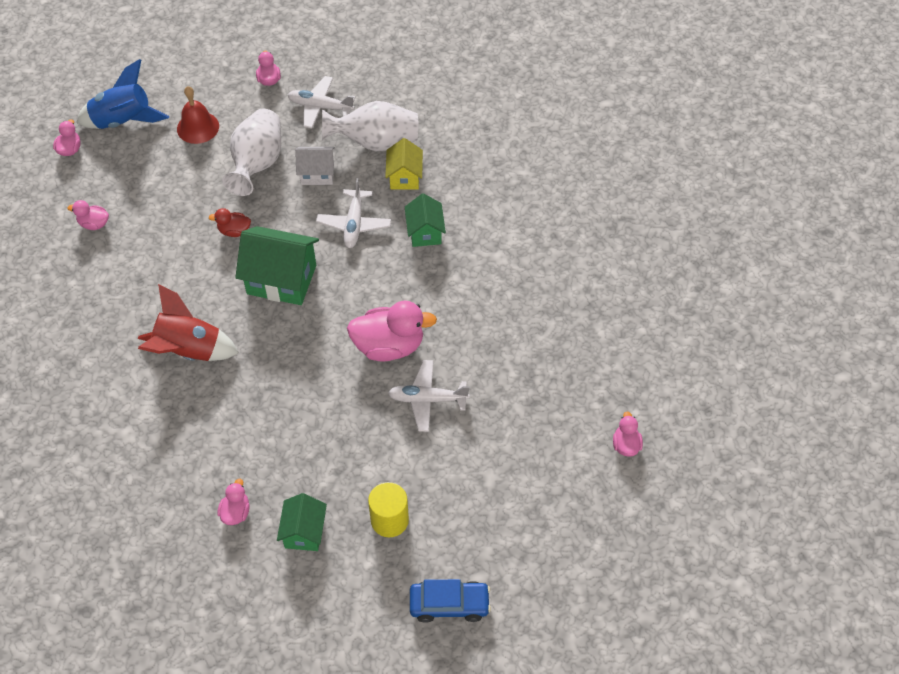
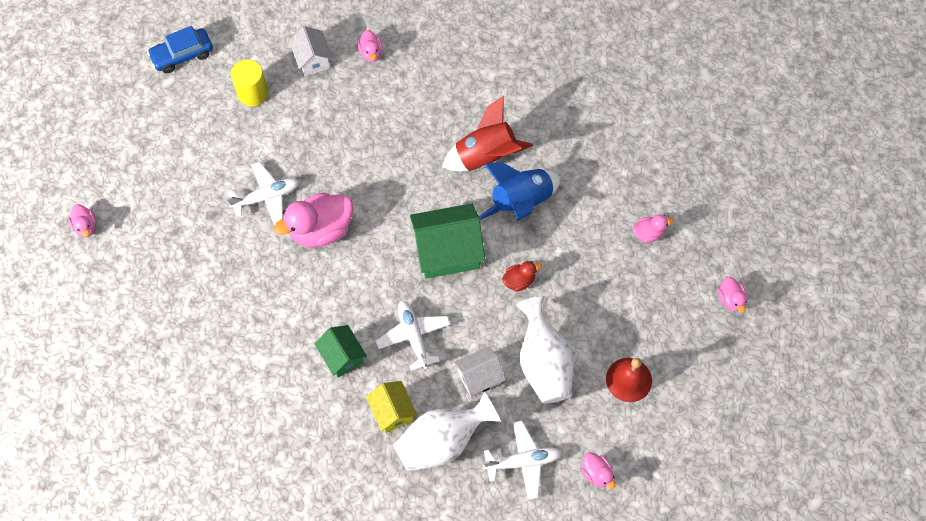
camera: 155 degrees right, 10 degrees up
(123, 121) = (705, 354): blue rocket -> blue rocket (521, 202)
(304, 532) = (312, 60): green house -> white house

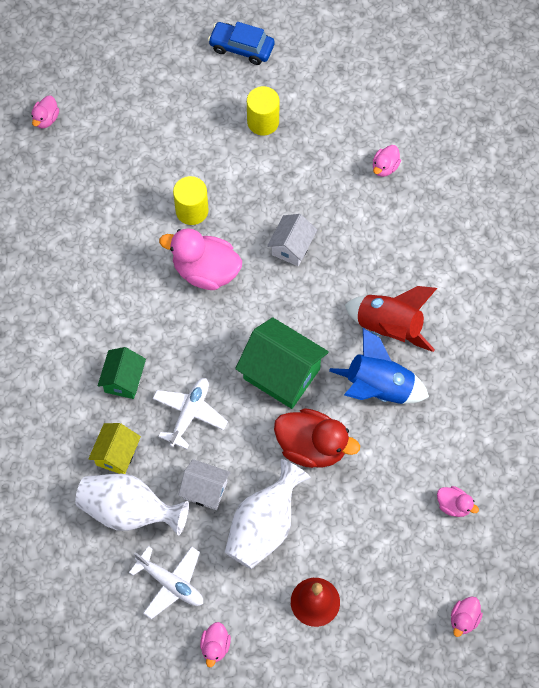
camera: 45 degrees right, 0 degrees up
(266, 197) = (192, 210): white plane -> yellow cylinder
(312, 60) = (334, 134): white house -> white house (292, 247)
(519, 281) = (312, 447): red duck -> red duck, size x2.01

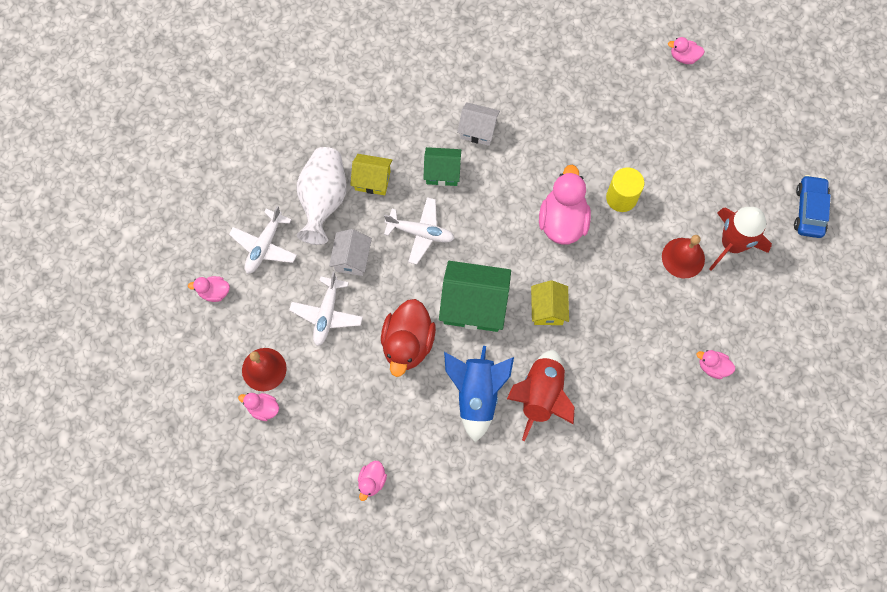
camera: 80 degrees right, 5 degrees up
(263, 122) = (732, 244): yellow cylinder -> red rocket
(264, 526) = (327, 314): white vase -> white plane
(268, 168) = (683, 258): none -> red bell
(281, 374) = (474, 305): green house -> green house turned 75 degrees clockwise
(292, 247) = (604, 293): white house -> white house (478, 130)
(299, 303) = (548, 309): none -> yellow house
(464, 619) = (264, 504): pink duck -> pink duck (263, 408)

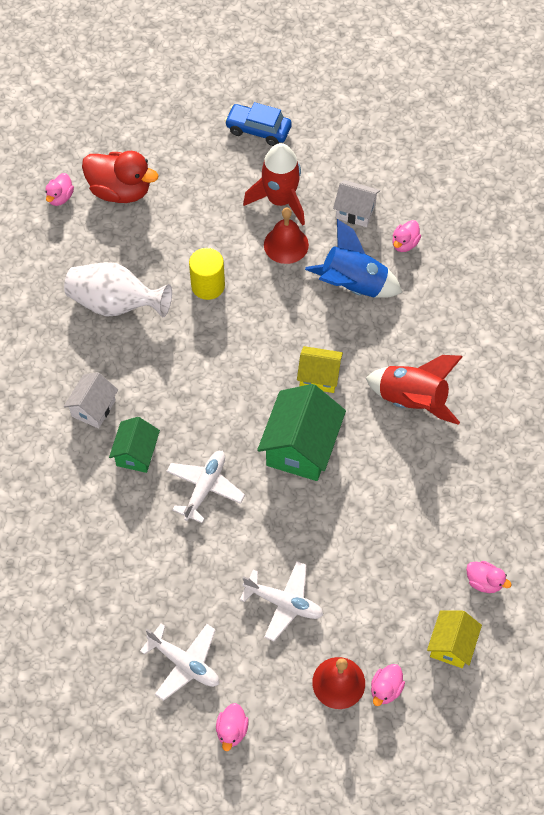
camera: 80 degrees left, 10 degrees down
(323, 200) = (141, 587): white vase -> white vase (116, 304)
(352, 259) = (221, 566): white house -> white house (355, 211)
(372, 180) = (128, 529): yellow house -> yellow house (451, 645)
(408, 343) = (333, 521): red duck -> red duck (120, 191)
(476, 395) = (402, 461): blue rocket -> blue rocket (353, 285)
(562, 221) = (222, 345): pink duck -> none

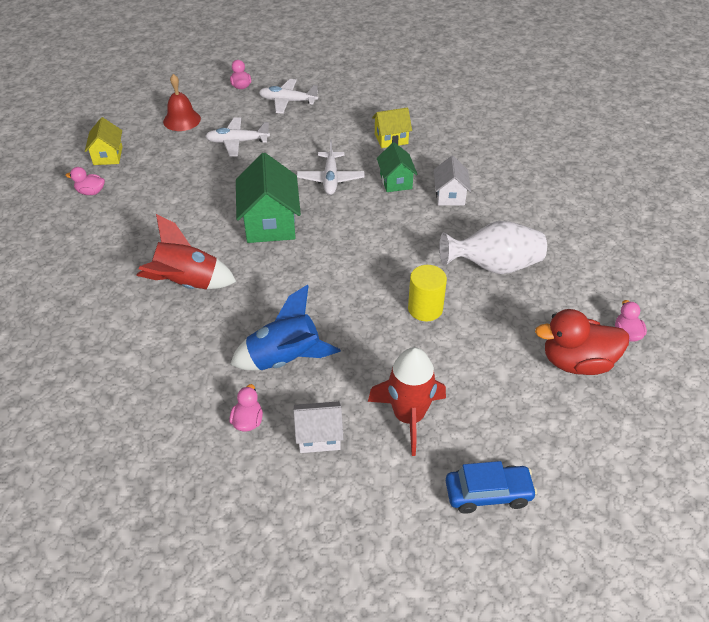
camera: 155 degrees right, 15 degrees down
(286, 244) = (374, 373): red bell -> none
(319, 377) = (280, 273): yellow house -> yellow house (391, 139)
(385, 689) = (148, 125): pink duck -> none

